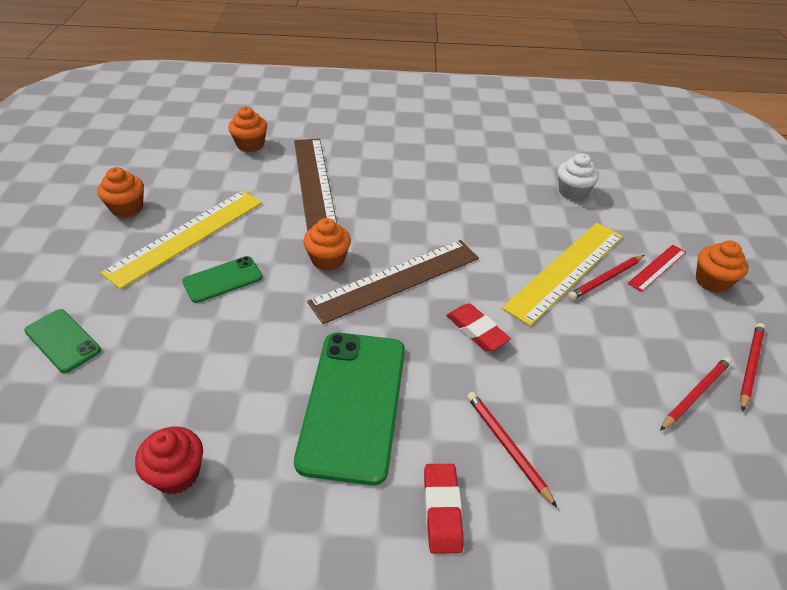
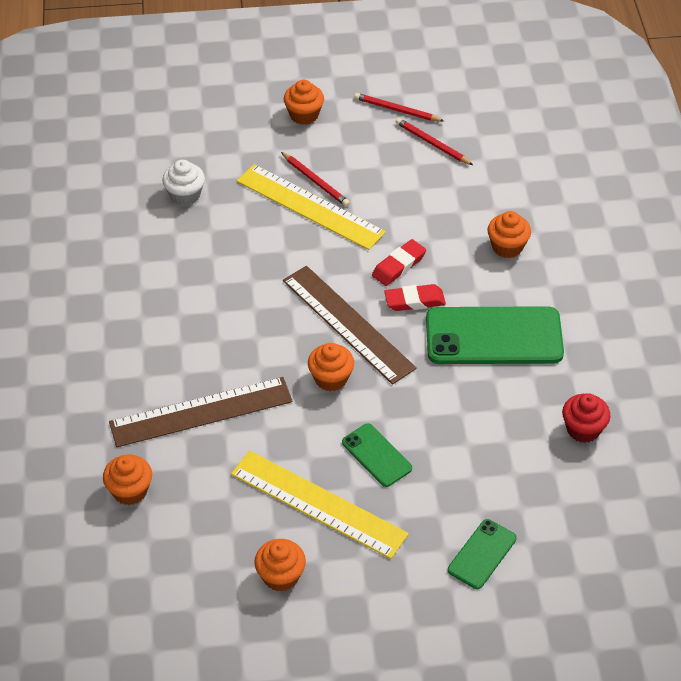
camera: 95 degrees left, 5 degrees up
(442, 510) = (565, 279): red eraser -> red eraser (414, 301)
(507, 447) = (507, 247): red pencil -> orange cupcake
(657, 267) = (292, 146): red ruler -> none

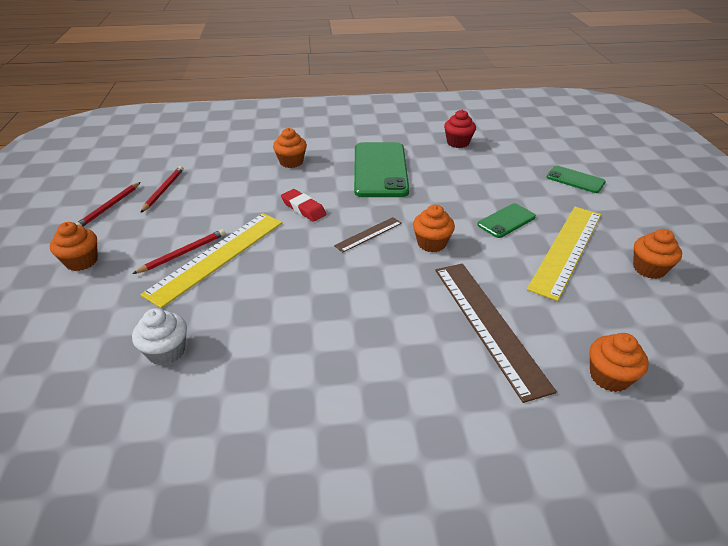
camera: 90 degrees left, 10 degrees down
(348, 324) = (368, 234): brown ruler -> brown ruler, size x0.50
(414, 301) = (343, 201): red eraser -> none
(432, 144) = (163, 190): red pencil -> red pencil turned 150 degrees clockwise

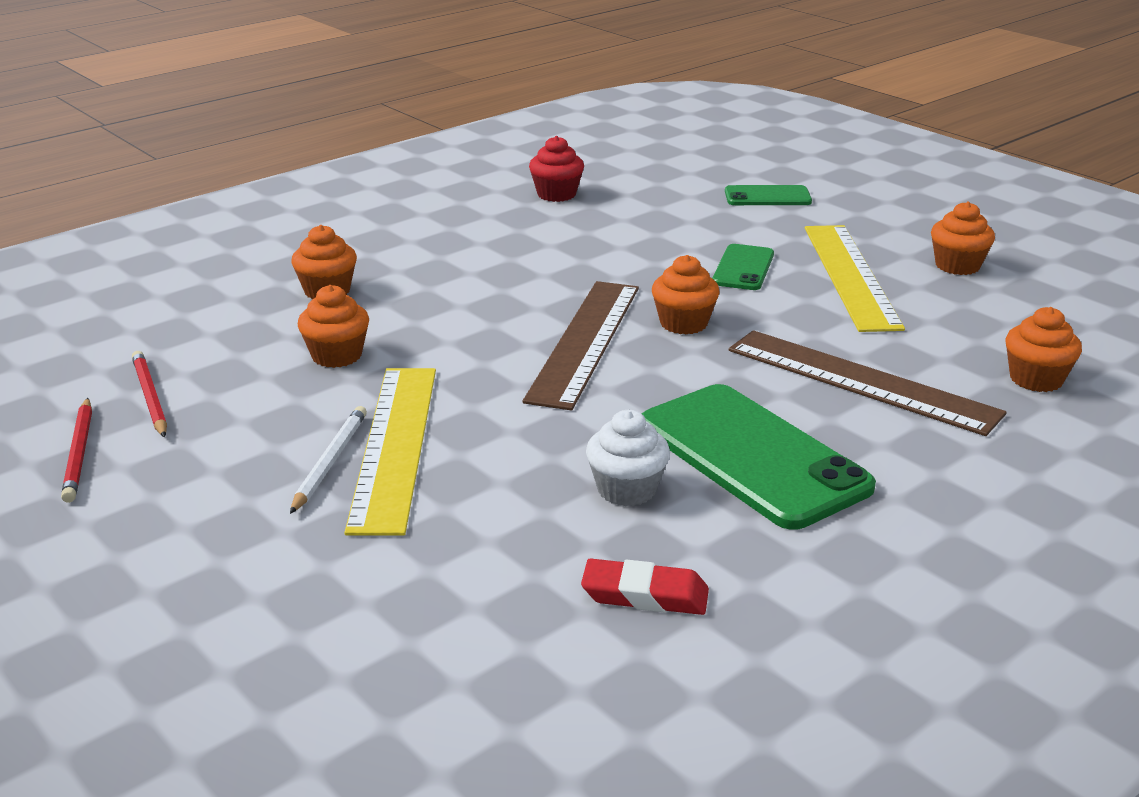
camera: 35 degrees left, 10 degrees down
(82, 261) = (158, 537): orange cupcake -> orange cupcake (337, 355)
(166, 351) = (494, 575): white cupcake -> white cupcake (626, 489)
(183, 253) = (329, 462): red pencil -> white pencil
(303, 208) = (441, 343): red eraser -> red eraser (645, 595)
(368, 234) = (584, 342): brown ruler -> brown ruler, size x2.01
(380, 170) = (489, 260): green phone -> green phone (752, 456)

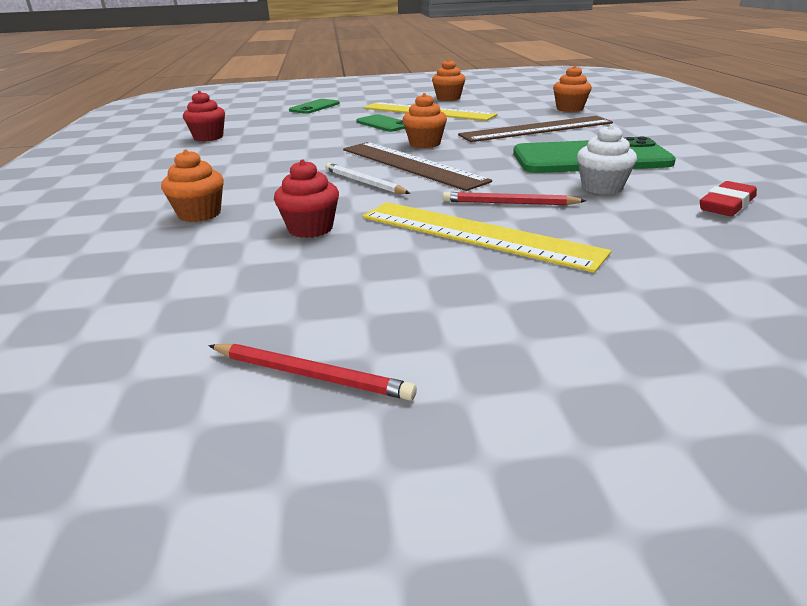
camera: 55 degrees left, 0 degrees up
(149, 397) = (252, 316): red pencil -> red pencil (509, 203)
(329, 462) = (475, 259): white pencil -> white pencil (364, 182)
(337, 355) = (310, 229): orange cupcake -> red cupcake

